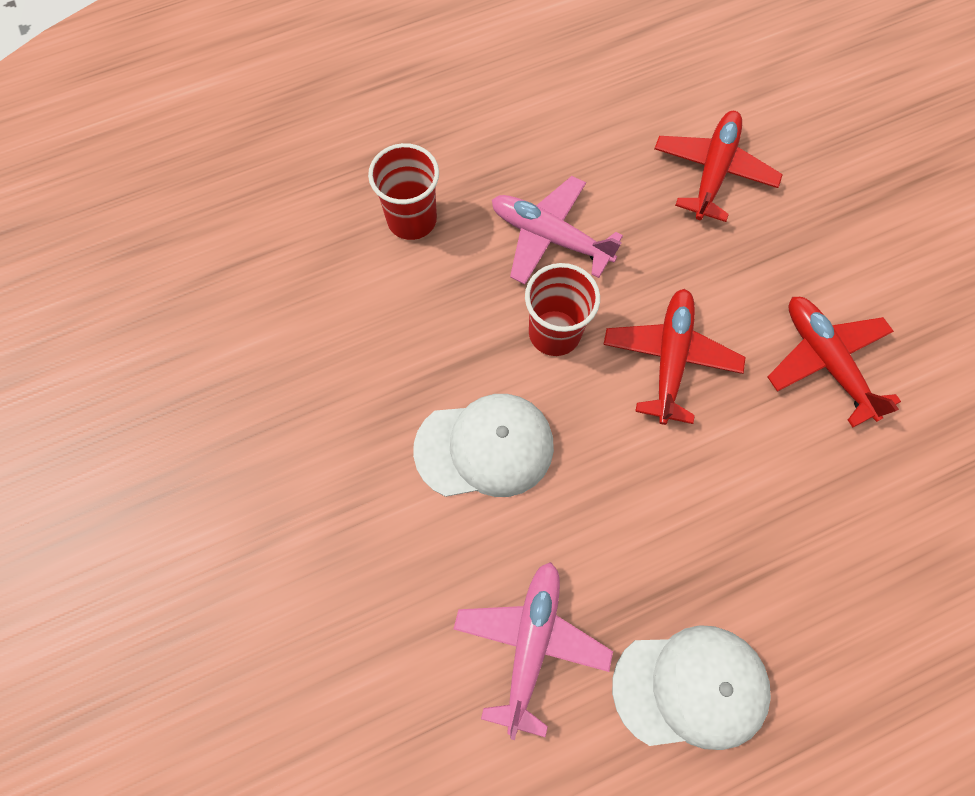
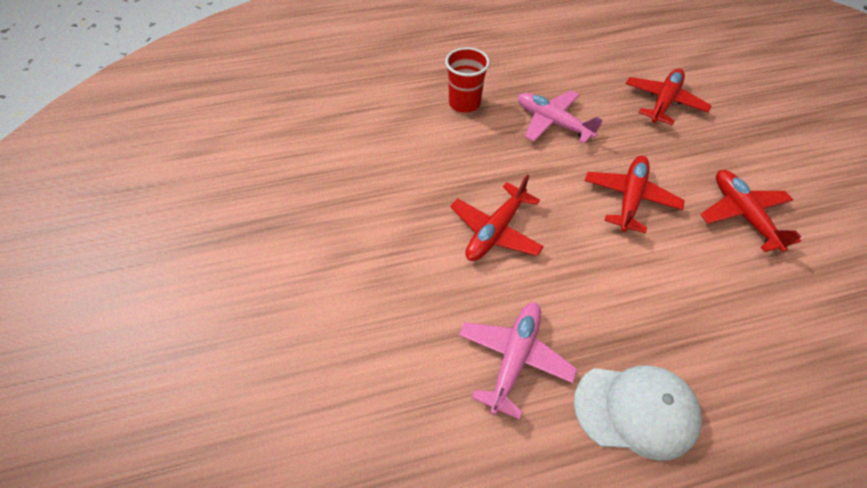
camera: 10 degrees right, 15 degrees down
(485, 447) = (495, 231): white cap -> red plane
(554, 333) = (550, 173): red cup -> none

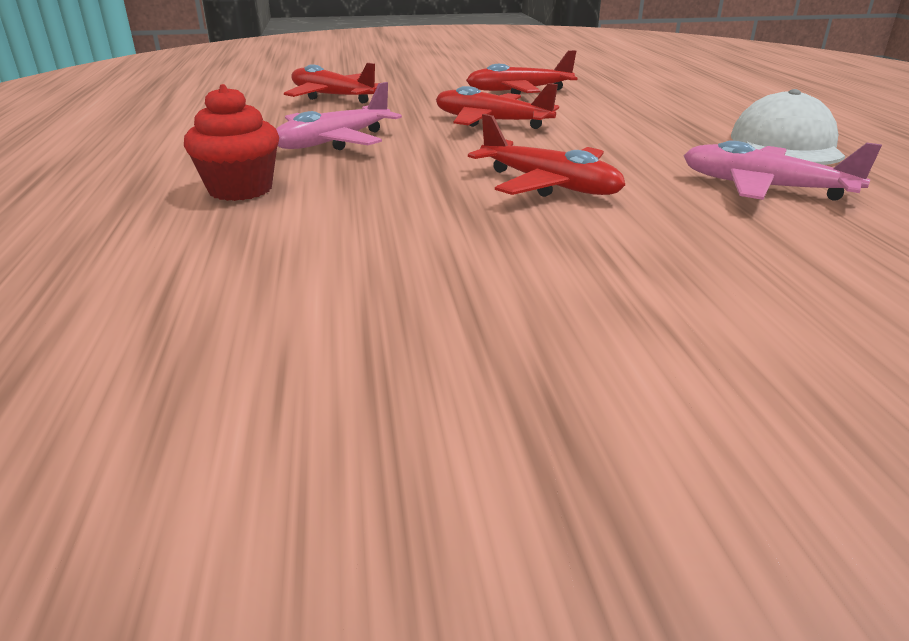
camera: 85 degrees left, 25 degrees down
(464, 103) = (240, 189): red cup -> red cupcake

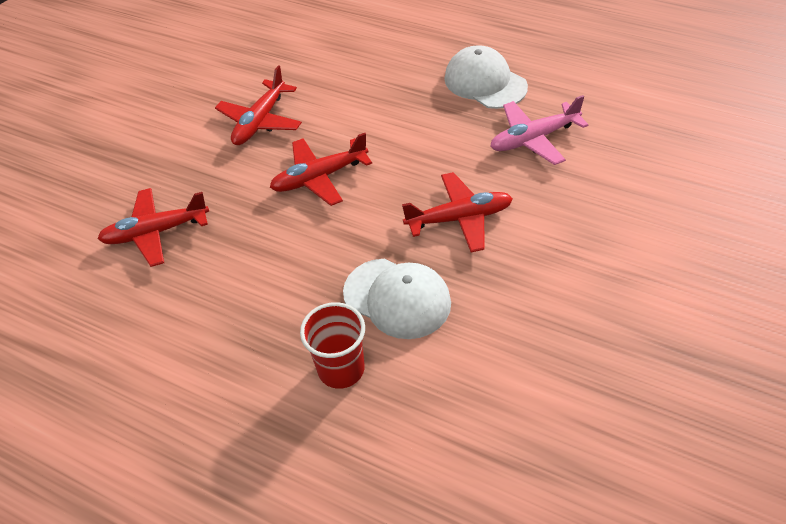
camera: 50 degrees left, 20 degrees up
(240, 189) = (341, 369): red cupcake -> red cup
(334, 142) = (284, 281): pink plane -> none
(376, 188) = (397, 298): none -> white cap

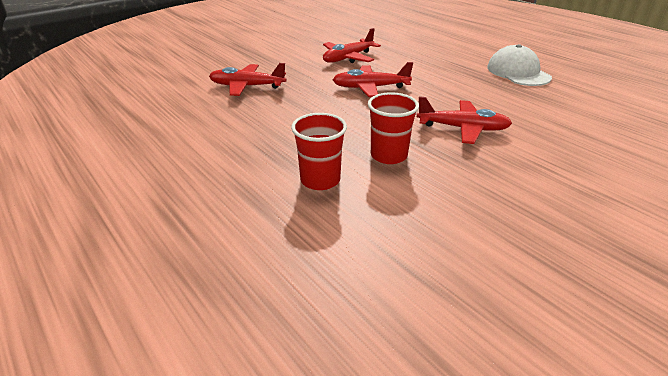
camera: 20 degrees right, 15 degrees down
(397, 298) = (388, 155): white cap -> red cup
(533, 139) = (544, 104): pink plane -> none

